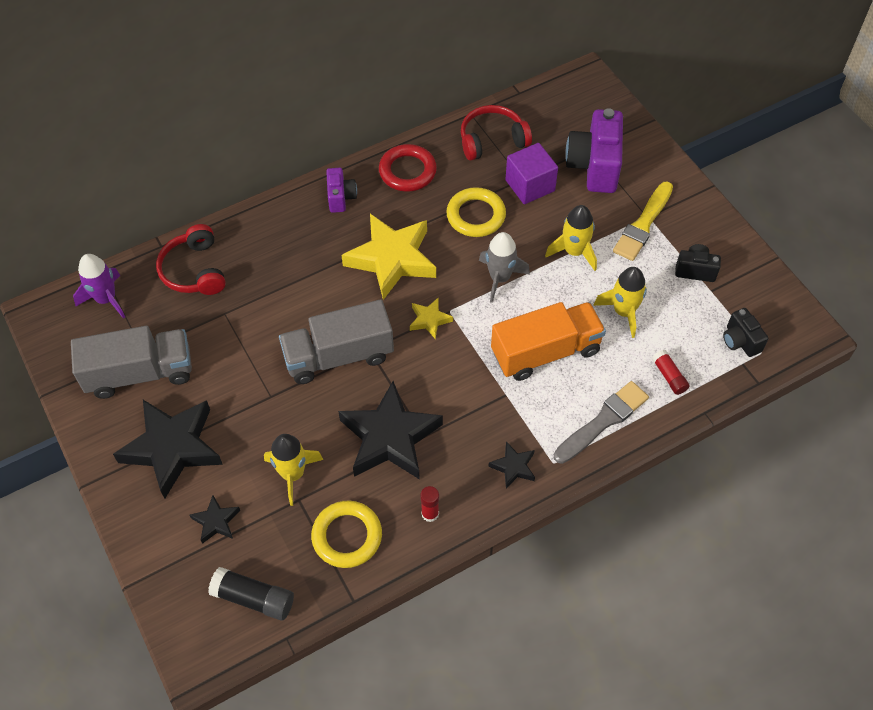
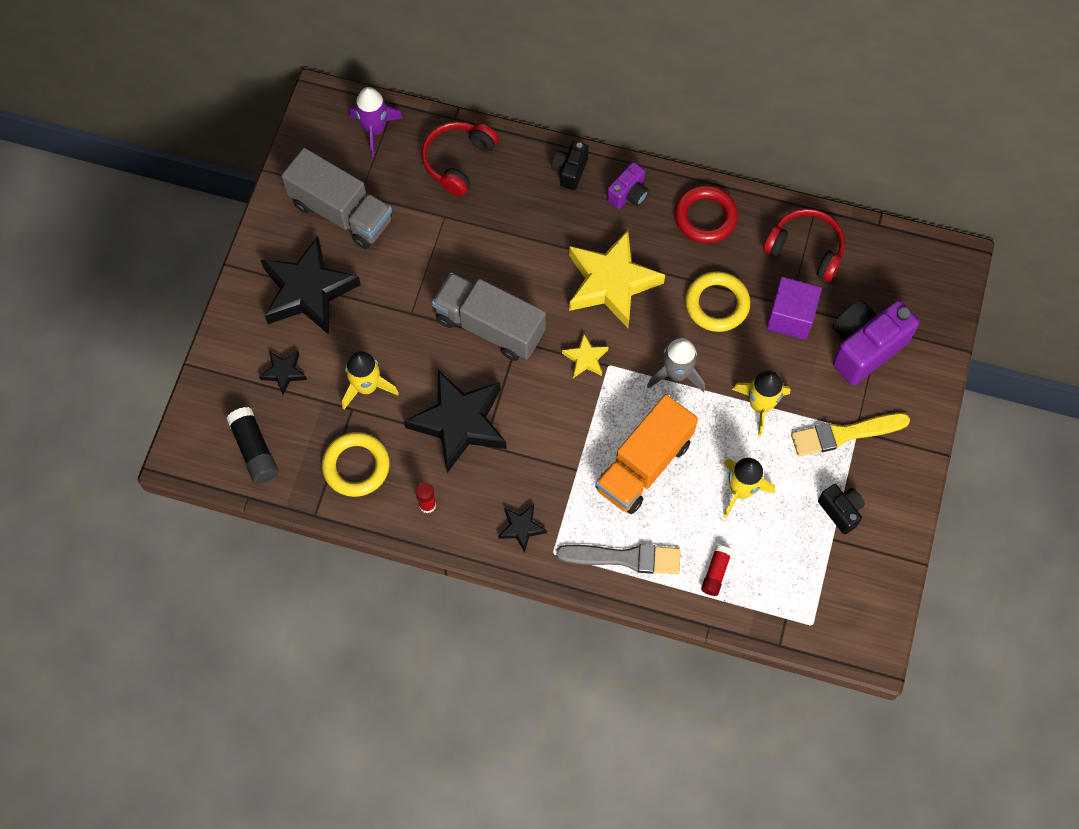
camera: 45 degrees right, 10 degrees up
(546, 352) = (643, 465): orange truck -> orange truck turned 105 degrees clockwise
(740, 341) = (806, 600): black camera -> black camera (570, 171)

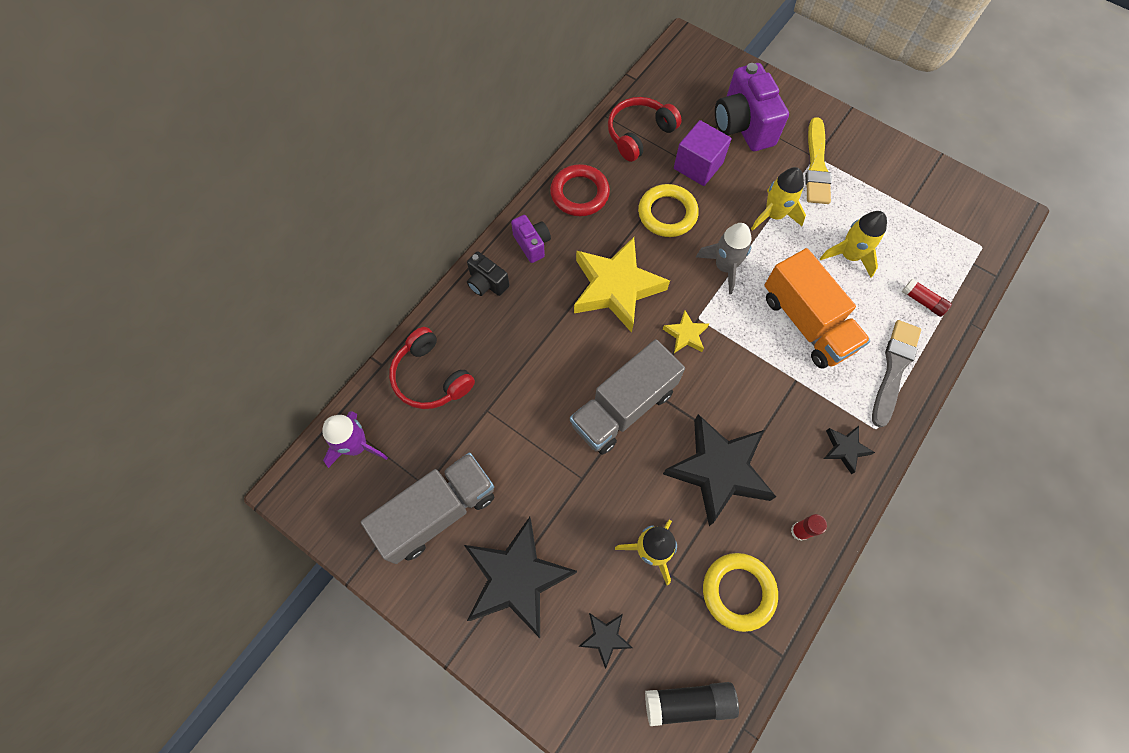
camera: 70 degrees left, 0 degrees up
(840, 511) = (884, 192): black camera -> none

